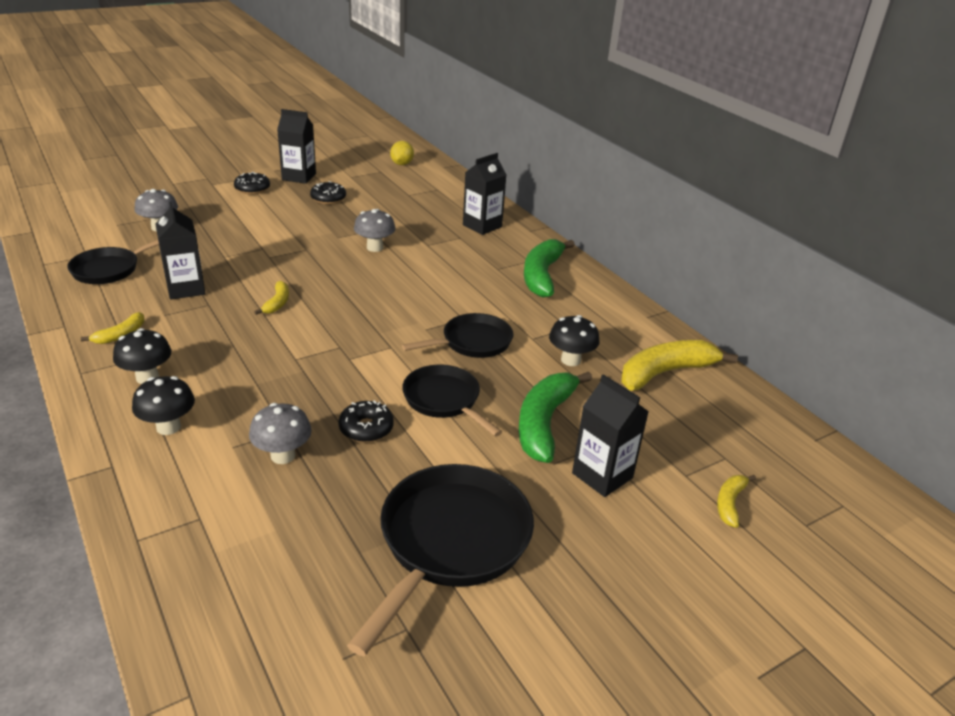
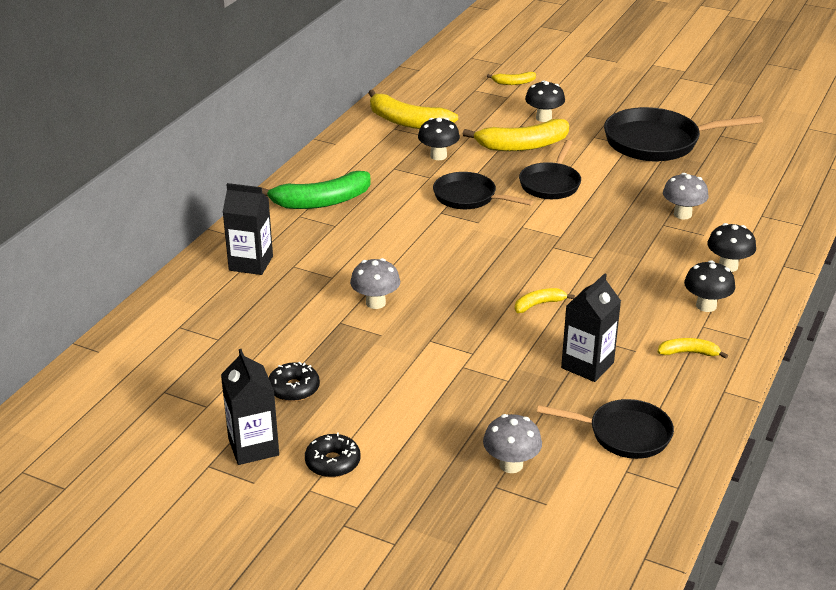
camera: 120 degrees left, 0 degrees up
(366, 428) = (618, 198): black donut -> none
(402, 164) = (119, 386): yellow lemon -> none
(544, 423) = (522, 145): green banana -> yellow banana
(602, 475) = (543, 118): black carton -> black mushroom

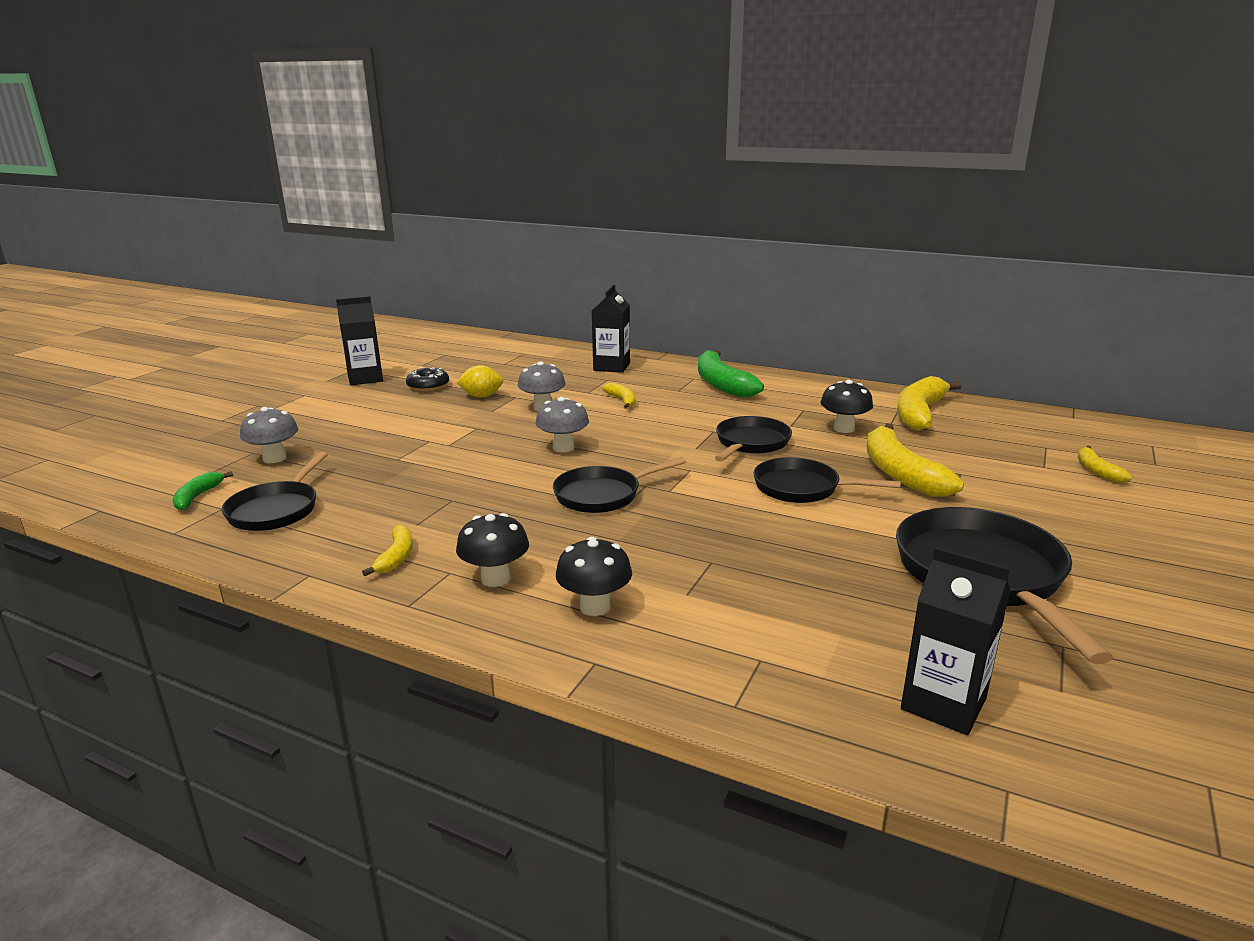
camera: 90 degrees right, 10 degrees down
(332, 462) = (329, 400): black donut -> none
(335, 345) = (481, 396): none -> yellow lemon
(539, 304) = (523, 475): yellow banana -> yellow banana (622, 401)
(543, 118) = (997, 488): black mushroom -> none
(572, 265) = (602, 495): none -> black pan
(587, 365) = (402, 496): black carton -> black carton (943, 704)
(605, 495) = (197, 497): none -> green banana
(682, 214) = (745, 580): grey mushroom -> grey mushroom (563, 447)

